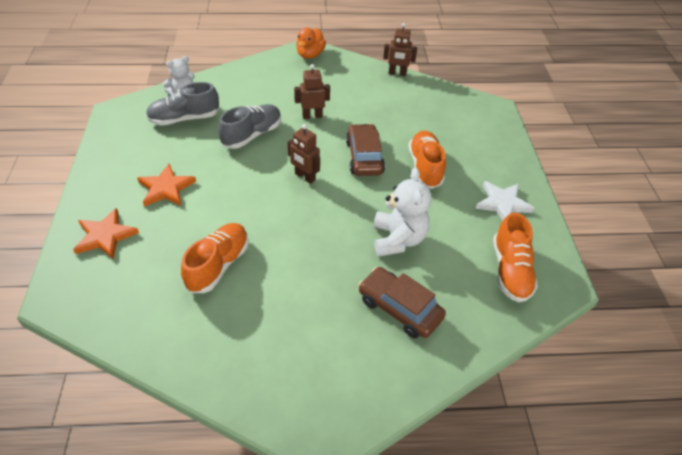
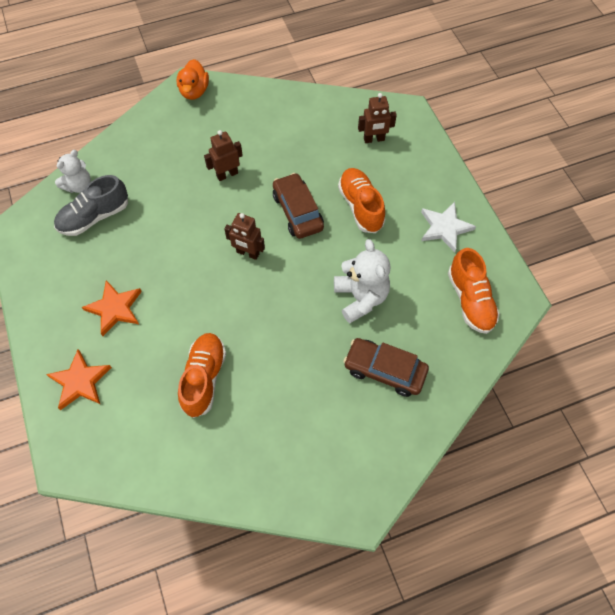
camera: 15 degrees left, 15 degrees up
(252, 135) = (174, 217): grey shoe -> none
(397, 73) = (295, 92): brown robot -> brown robot (374, 139)

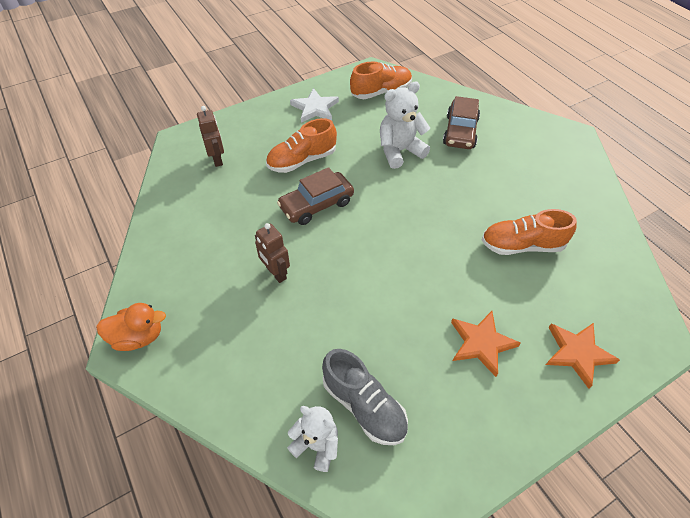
camera: 100 degrees left, 10 degrees down
(247, 253) = (376, 236): brown robot -> none

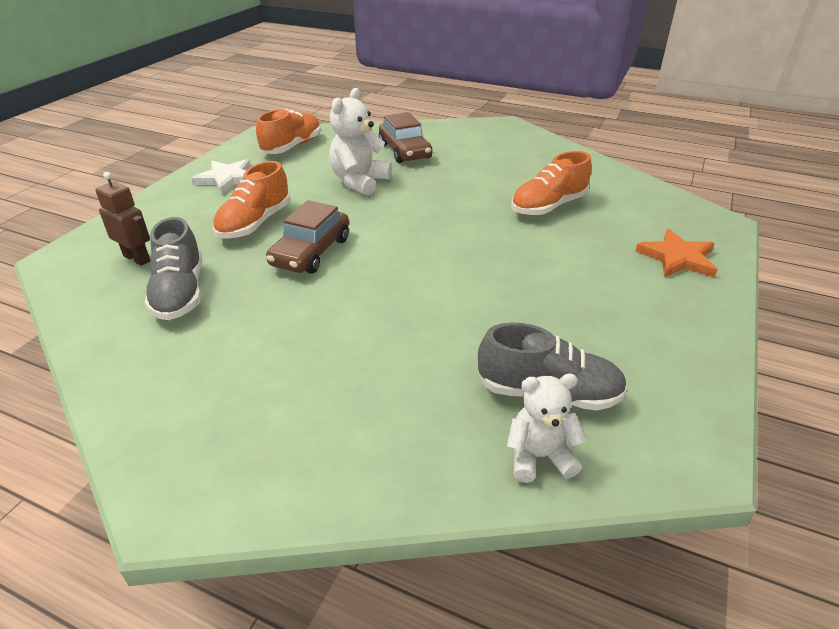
camera: 35 degrees left, 15 degrees down
(138, 337) = (184, 481): orange duck -> none
(221, 200) = (180, 293): none -> grey shoe
(276, 273) = (323, 327): brown robot -> none
(481, 343) = (597, 287): orange star -> none

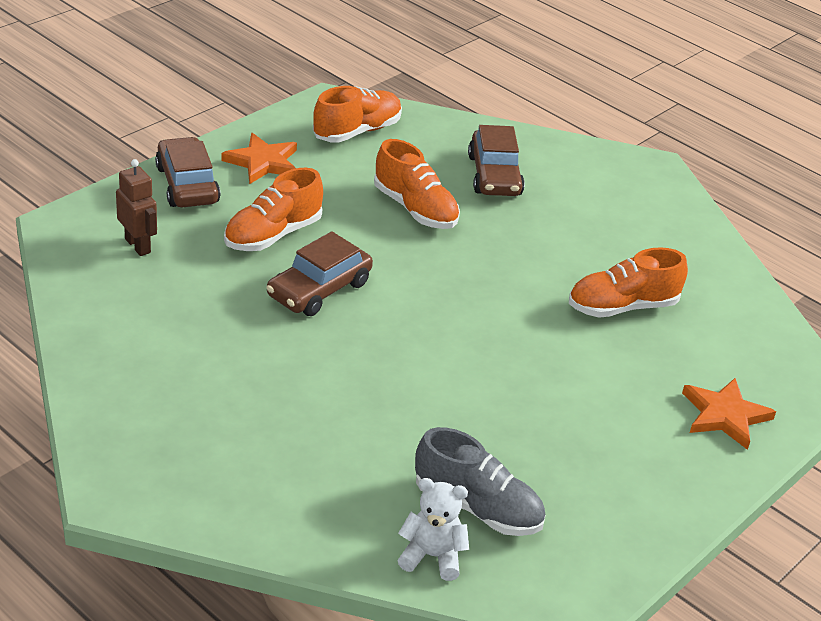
camera: 15 degrees right, 0 degrees up
(169, 206) = (187, 185): none -> brown car
(180, 293) = (170, 300): grey shoe -> none
(227, 179) = (263, 162): white star -> orange star
(359, 182) = (415, 209): white teddy bear -> orange shoe

